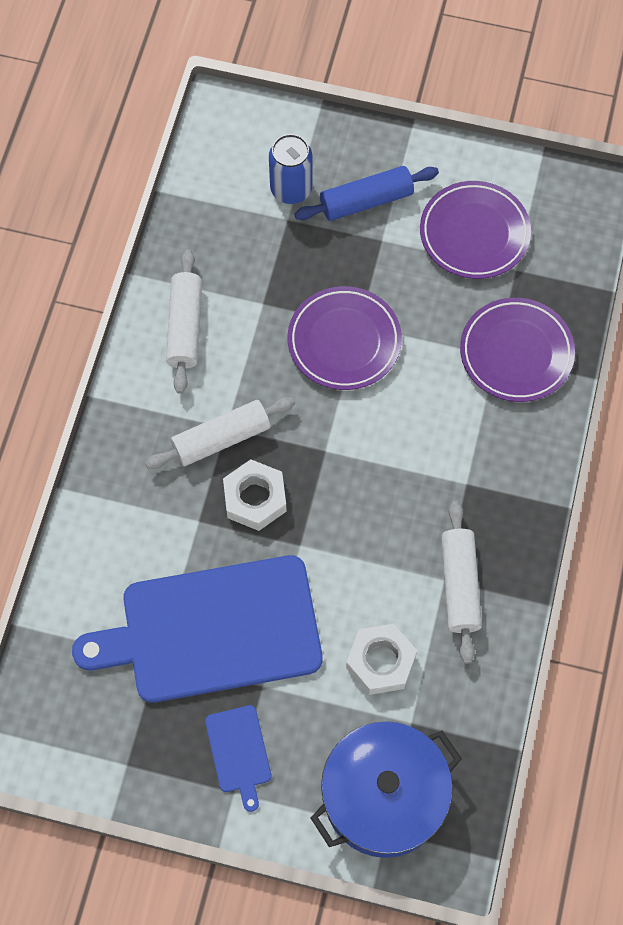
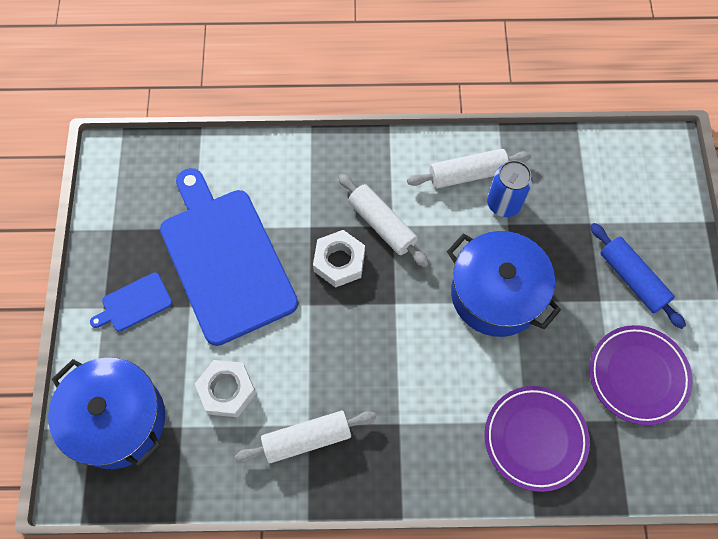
camera: 75 degrees right, 0 degrees up
(291, 189) = (619, 218): blue can -> blue can (504, 203)
(344, 341) = (496, 294): purple plate -> blue pot

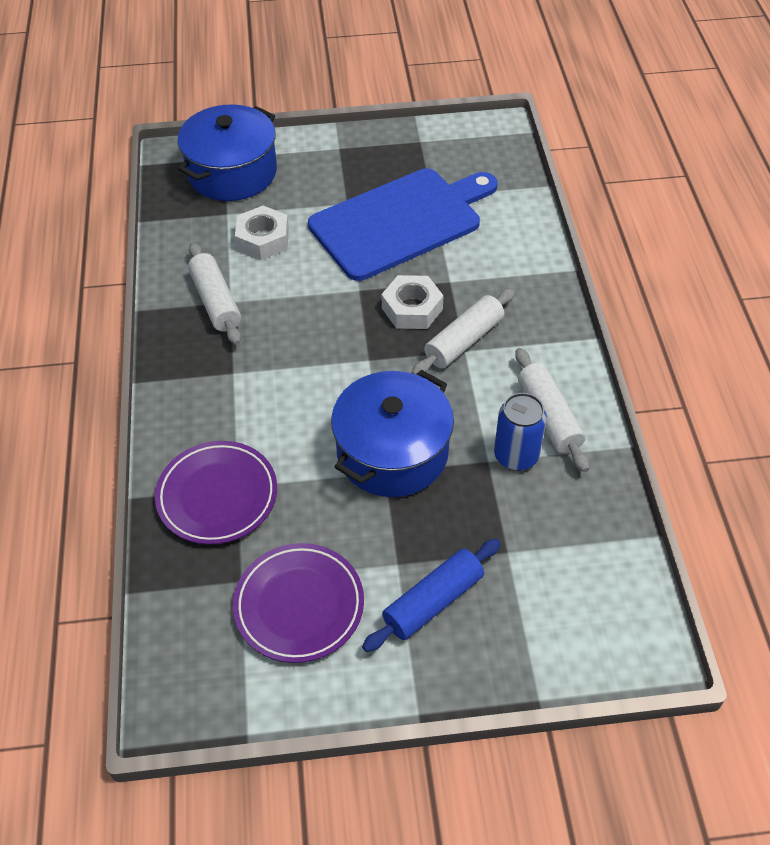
camera: 85 degrees right, 15 degrees down
(134, 303) = (346, 166): blue cutting board -> none

